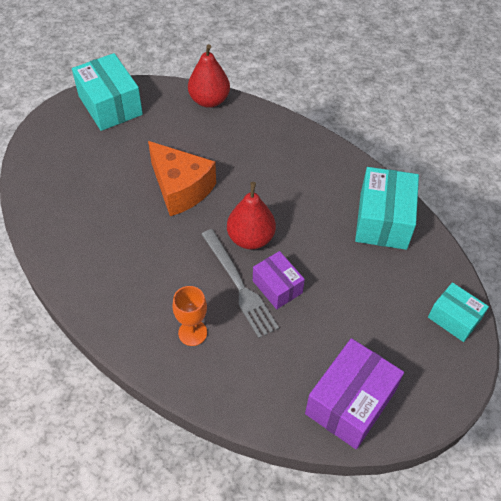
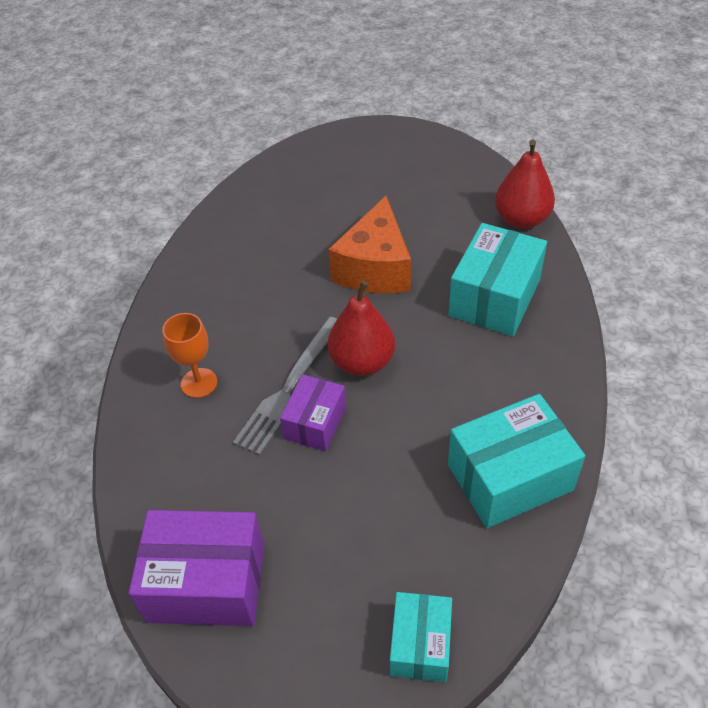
camera: 60 degrees right, 5 degrees down
(110, 105) = (430, 156): turquoise box -> turquoise box (494, 298)

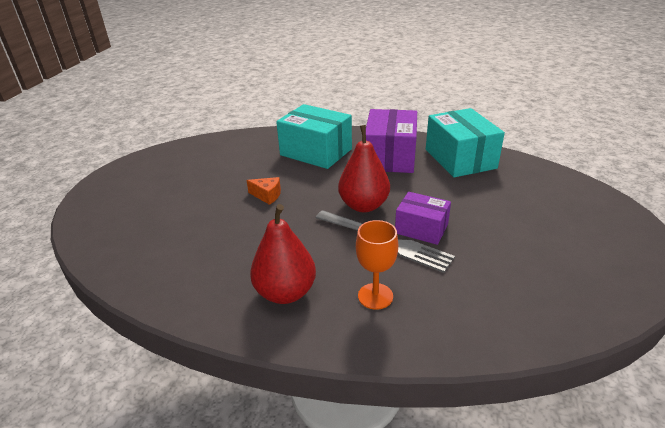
camera: 85 degrees left, 15 degrees down
(206, 582) = (579, 286): purple box -> purple box (390, 157)
(375, 268) = (267, 195): orange cheese -> orange cheese, size x0.43
(420, 644) = (582, 194): turquoise box -> none
(521, 219) = (247, 137): red pear -> red pear (285, 292)

